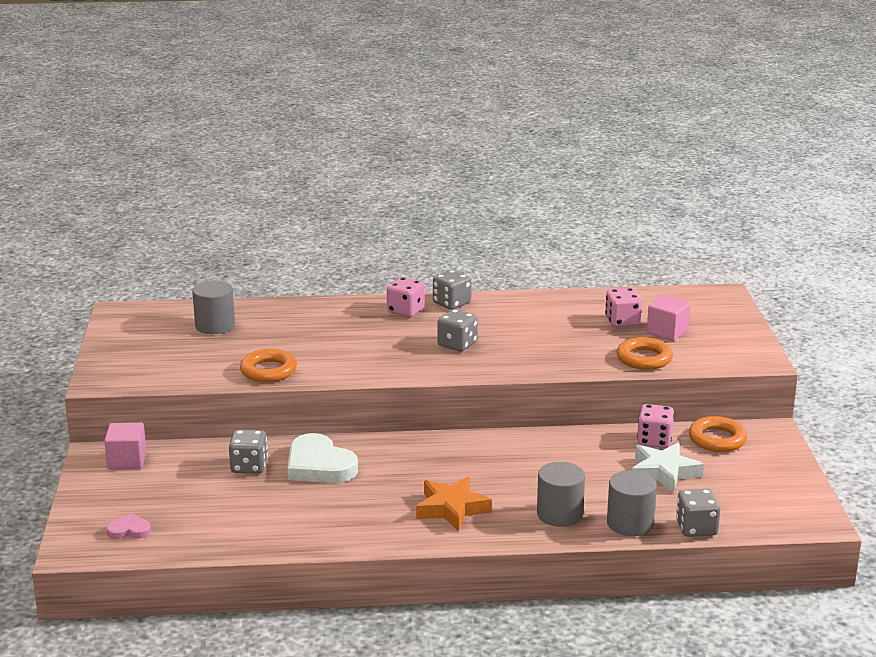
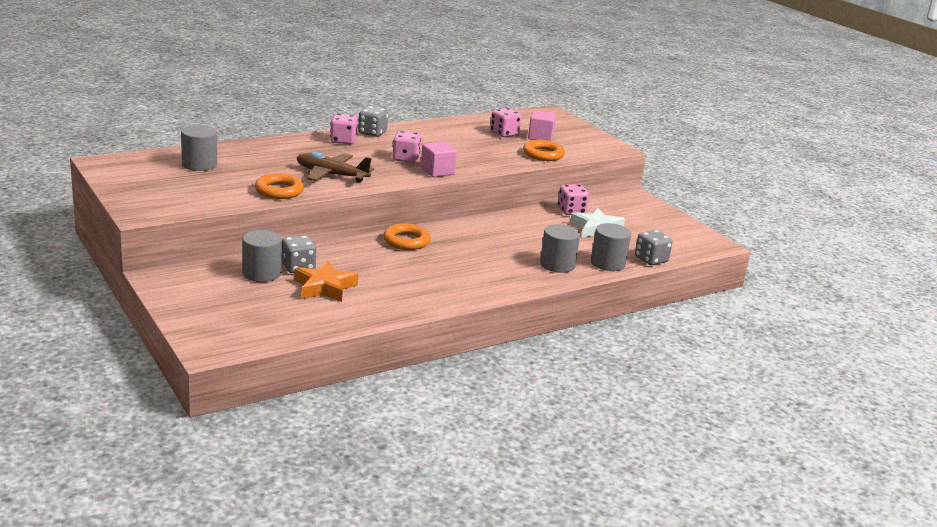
camera: 30 degrees left, 0 degrees up
(127, 460) = (189, 278): pink cube -> pink cube (437, 171)
(129, 530) = (244, 327): pink heart -> none
(204, 468) = (261, 273): none -> grey cylinder
(319, 465) = (353, 259): white heart -> none
(346, 357) = (331, 175): none -> brown plane
(452, 509) = (481, 273): orange star -> orange star (325, 287)
(457, 344) = (405, 158): grey dice -> pink dice
(717, 439) = (609, 205): orange ring -> orange ring (406, 241)

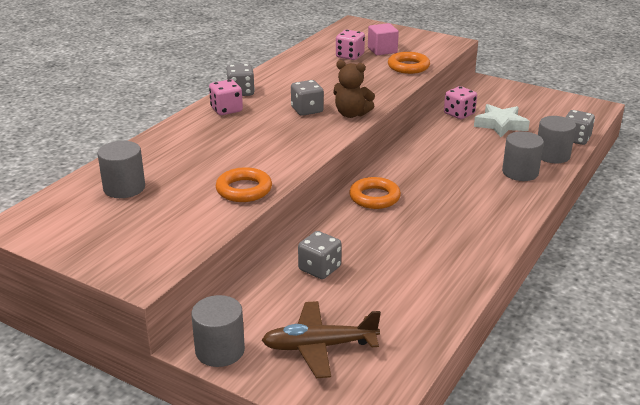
camera: 25 degrees left, 5 degrees up
(261, 273) = (295, 292): grey cylinder -> grey cylinder (220, 350)
(325, 287) = (372, 282): orange star -> none
(331, 175) = (267, 152): brown plane -> brown plane (319, 346)
(405, 158) = (307, 110): pink dice -> grey dice
(437, 171) = (351, 114): pink cube -> brown teddy bear

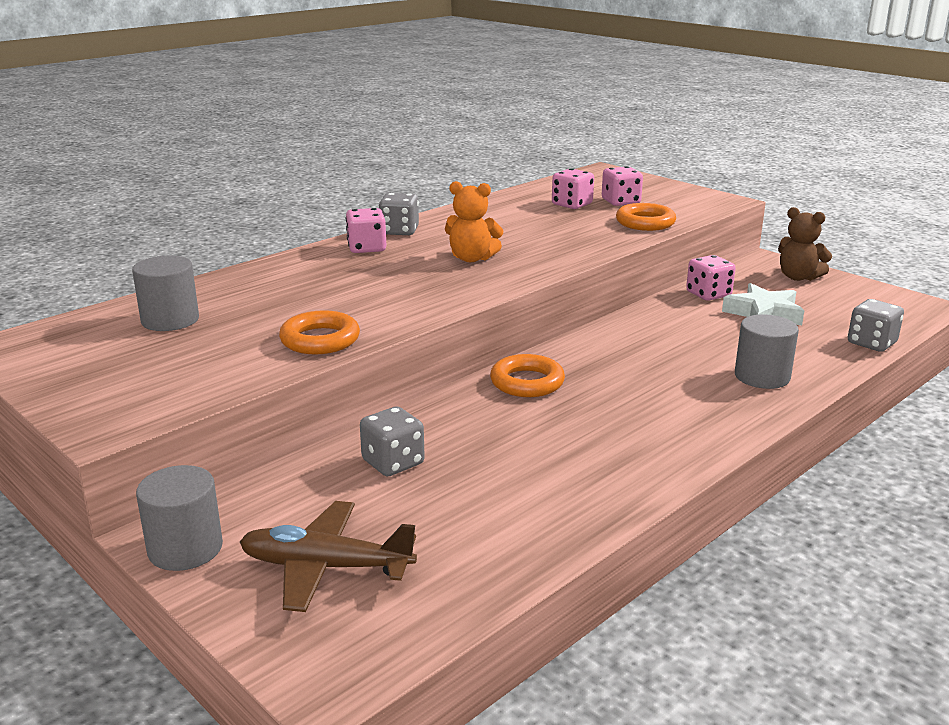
camera: 15 degrees right, 5 degrees down
(307, 110) = (472, 258): grey dice -> orange teddy bear
(351, 114) = (529, 268): brown teddy bear -> brown teddy bear (798, 277)
(382, 50) = (620, 202): pink cube -> pink dice
(552, 155) = (824, 360): grey cylinder -> none

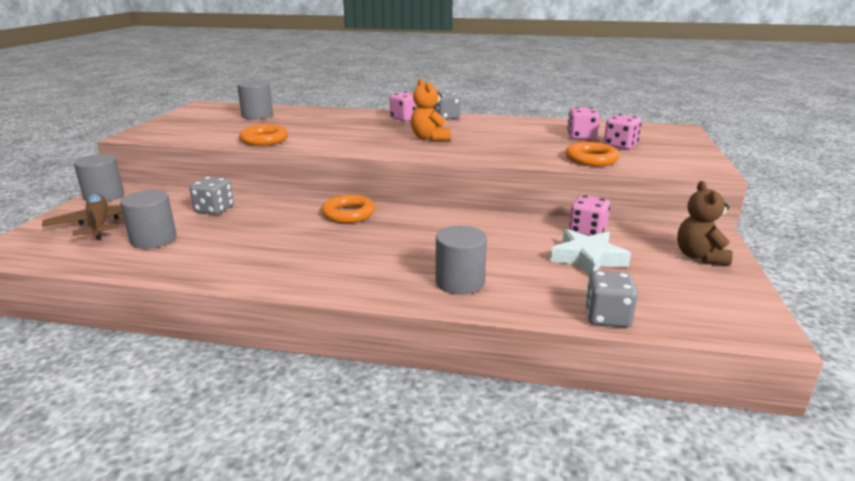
camera: 55 degrees right, 0 degrees up
(450, 526) = (153, 239): none -> grey cylinder

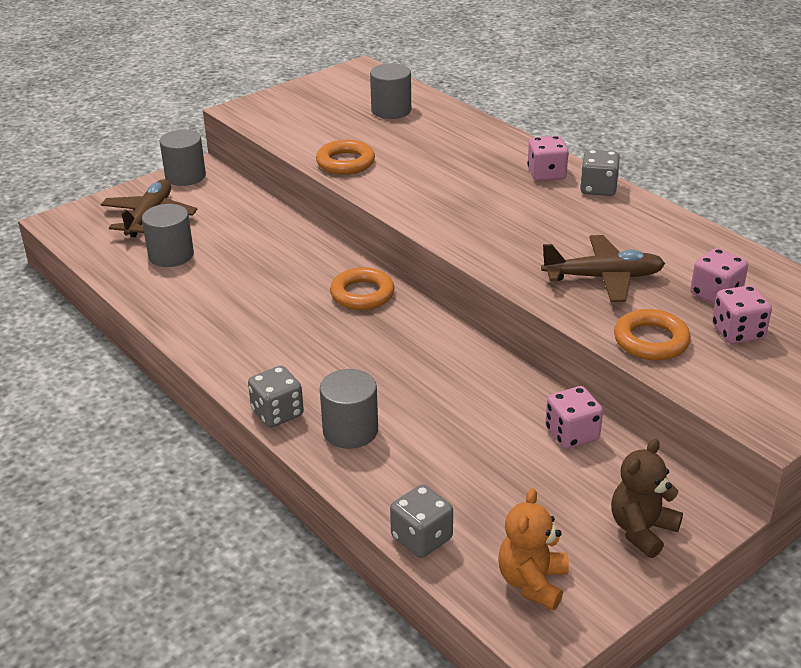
camera: 40 degrees right, 10 degrees up
(214, 209) = (253, 235): grey dice -> grey dice (277, 413)
(429, 138) = (519, 224): orange teddy bear -> orange teddy bear (532, 582)
(517, 145) = (604, 277): none -> brown plane
(587, 258) = (512, 468): white star -> none

